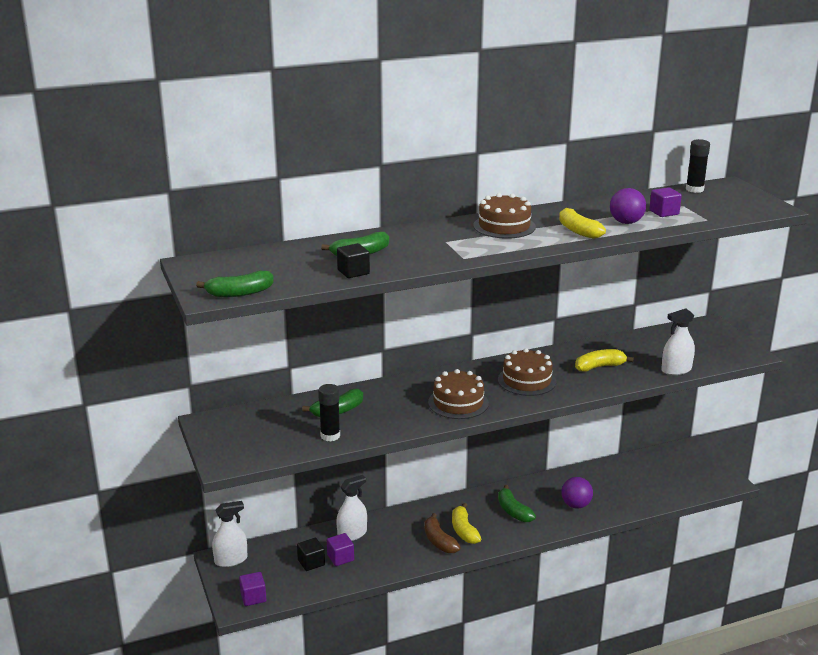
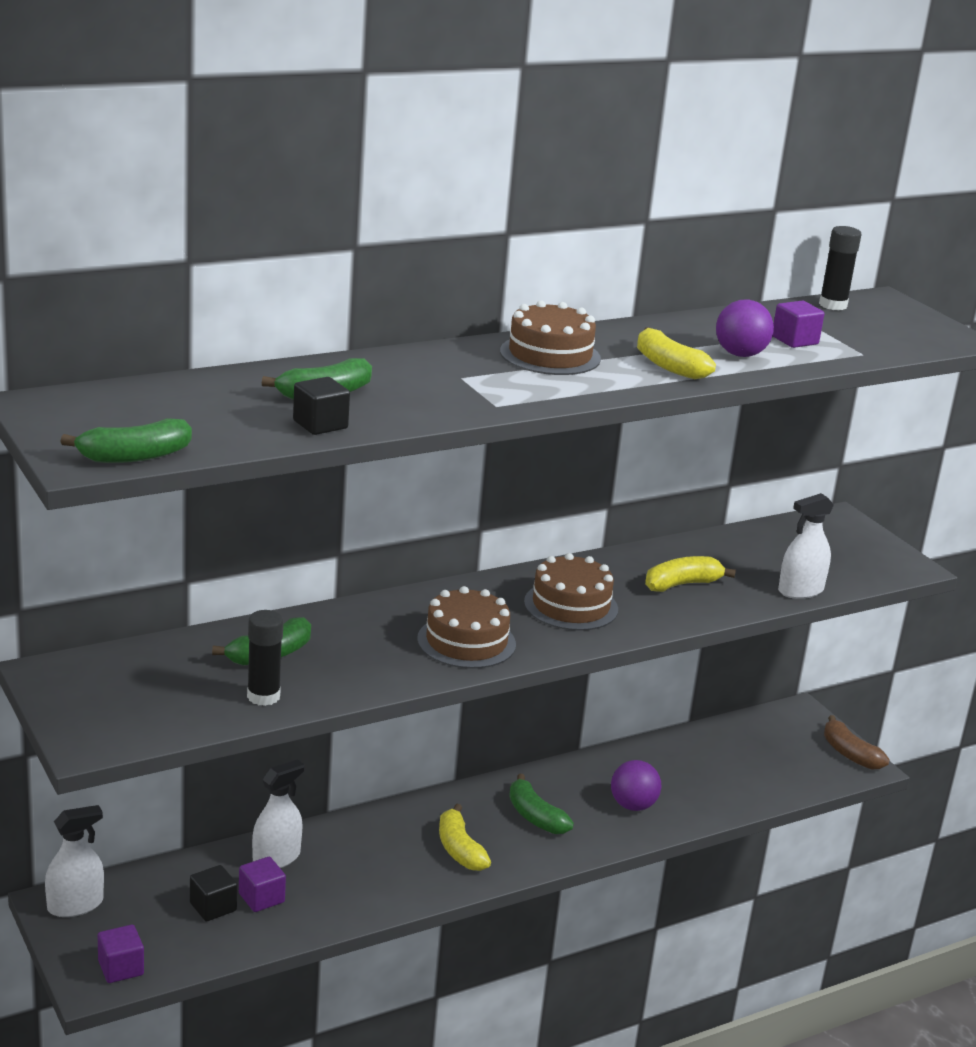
camera: 10 degrees left, 0 degrees up
(439, 541) = (421, 867): brown banana -> brown banana (849, 754)

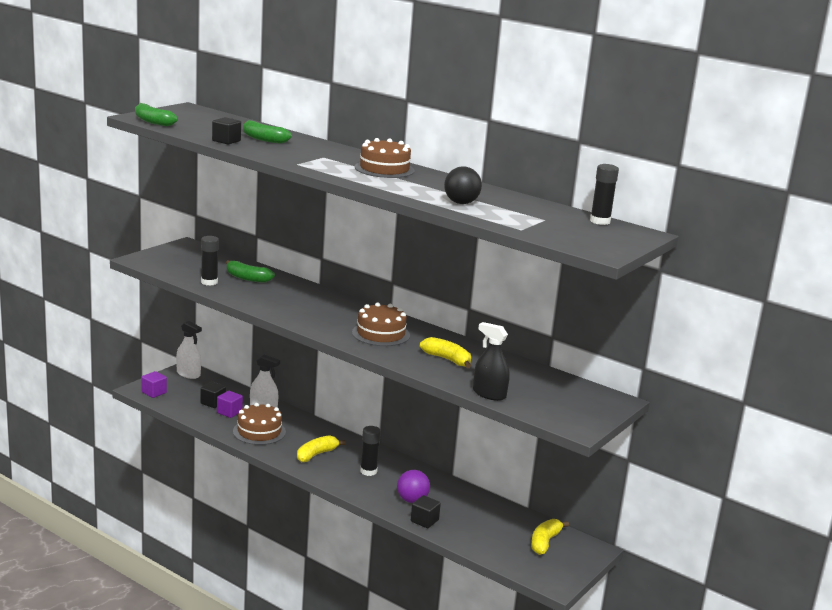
camera: 65 degrees right, 5 degrees down
(466, 641) = (309, 314): brown cake -> brown cake (259, 431)
(535, 816) = (368, 471): green banana -> black glue stick
(668, 366) = (412, 190): yellow banana -> yellow banana (544, 542)
(689, 813) = (424, 521): none -> black cube
(740, 354) = (461, 203): purple ball -> black ball
(795, 340) = (511, 214): purple cube -> none
(800, 590) = (489, 394): white spray bottle -> black spray bottle
(849, 754) = (563, 575): brown banana -> none

